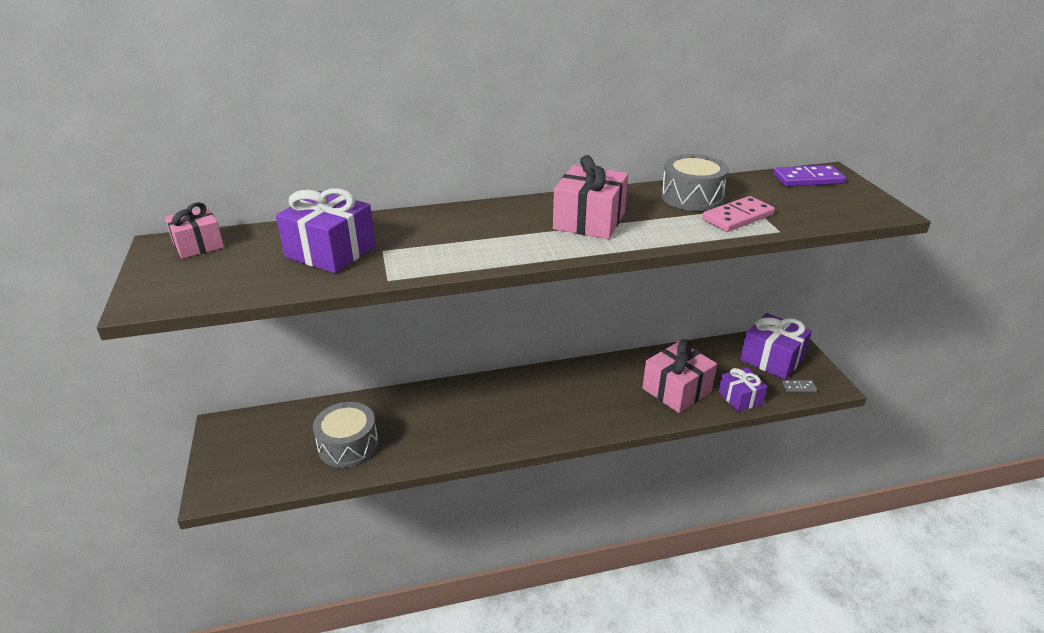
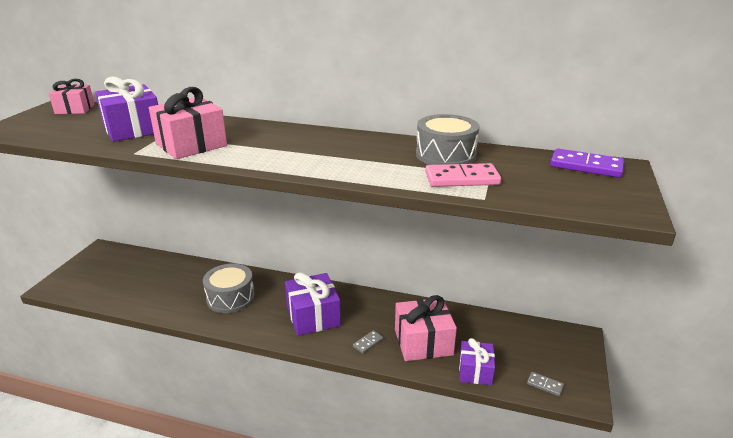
camera: 30 degrees right, 5 degrees down
(348, 445) = (152, 289): grey drum -> grey drum (230, 298)
(589, 221) = (330, 152): pink gift -> pink gift (191, 145)
(632, 410) = (368, 343): none -> grey domino
(772, 359) = (542, 350): purple gift -> purple gift (313, 316)

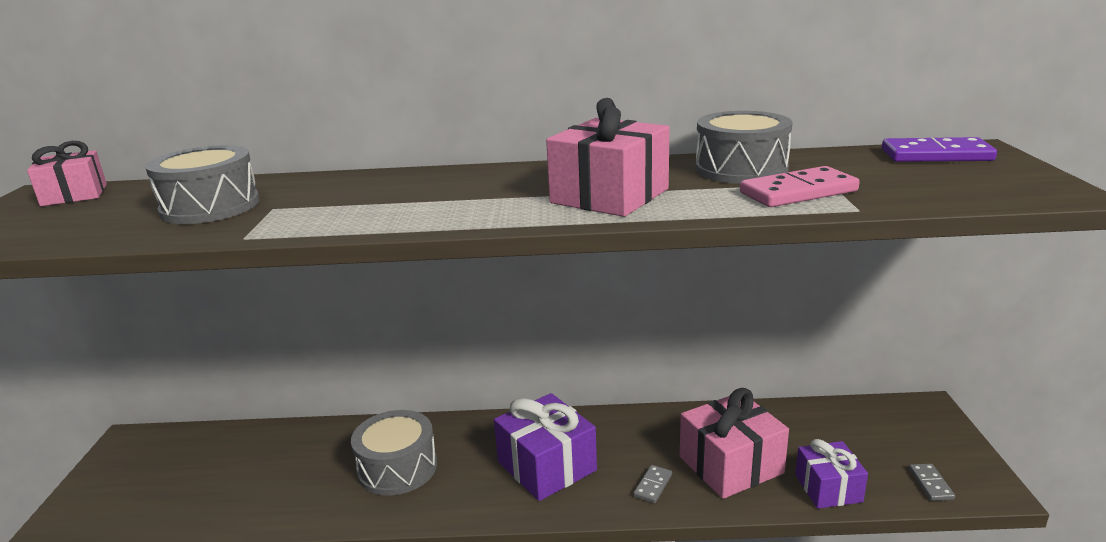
camera: 15 degrees left, 5 degrees down
(133, 129) = (210, 207): purple gift -> grey drum
(191, 145) = (336, 212): pink gift -> pink gift (610, 196)
(545, 385) = (930, 484): grey domino -> grey domino turned 75 degrees clockwise

